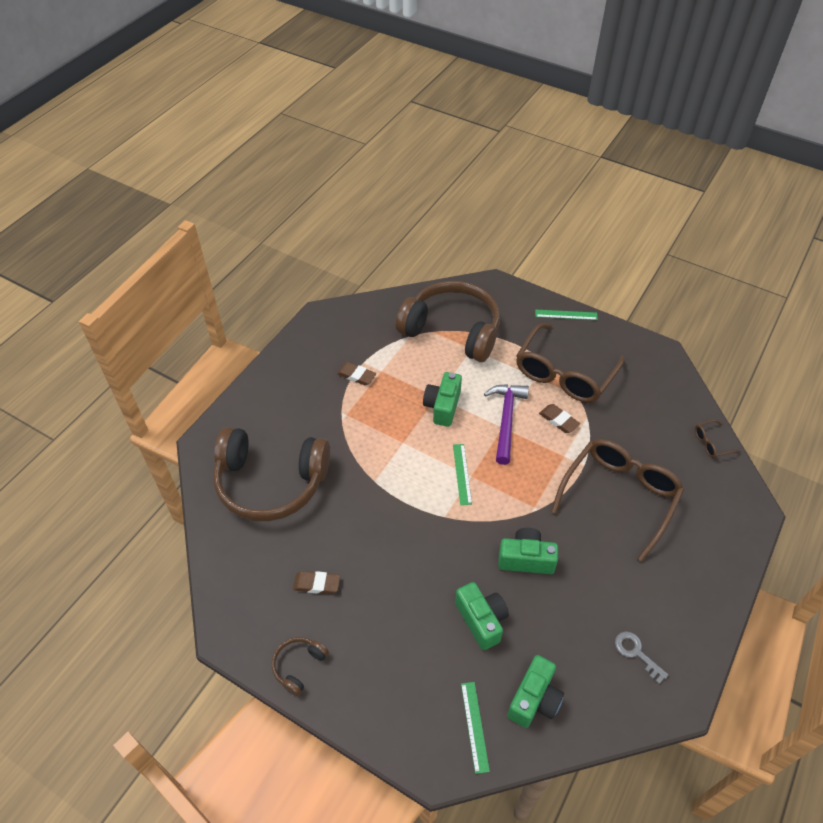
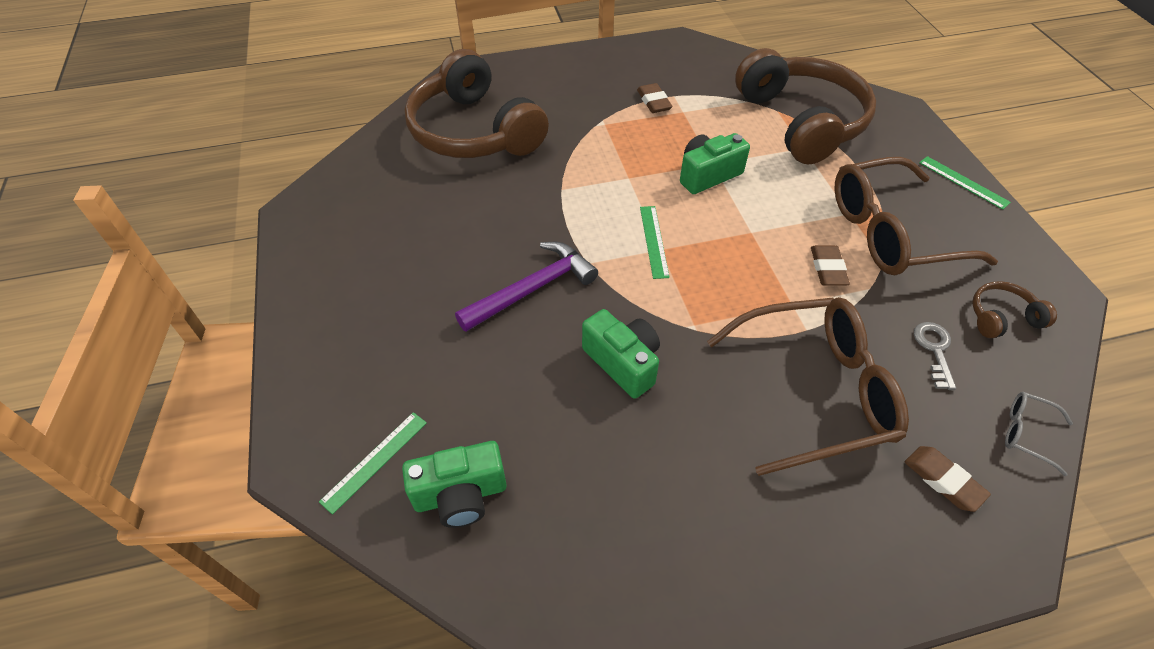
camera: 45 degrees right, 0 degrees up
(299, 666) = (310, 277): brown headphones -> brown headphones (1002, 317)
(317, 584) = (407, 229): brown eraser -> brown eraser (943, 480)
(462, 474) = (653, 241): green ruler -> green ruler turned 45 degrees counterclockwise
(481, 620) = (505, 377): green camera -> none
(506, 420) = (764, 228): purple hammer -> purple hammer (533, 289)
(636, 653) = (630, 562): grey key -> grey key (934, 350)
(711, 443) = (1026, 433): brown glasses -> grey glasses

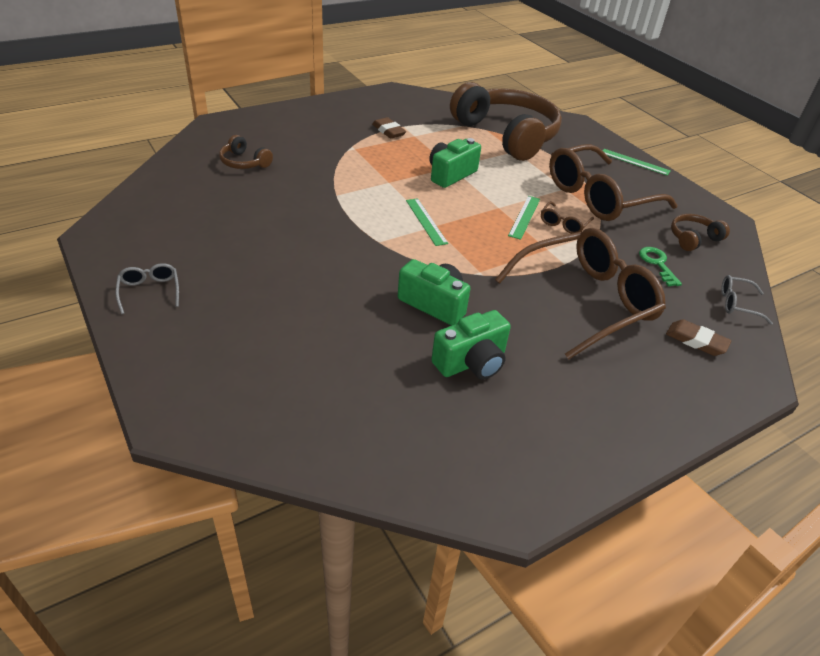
camera: 20 degrees left, 10 degrees down
(324, 293) = (150, 291): none -> grey glasses
(375, 461) = (247, 405): green ruler -> green ruler (524, 217)
(460, 495) = (335, 416): green camera -> green camera (471, 362)
(474, 131) = (244, 162): brown headphones -> brown headphones, size x0.42
(533, 289) = (339, 265): purple hammer -> none
(827, 268) = (563, 224): brown eraser -> brown glasses
(934, 350) = (657, 264): grey key -> green key

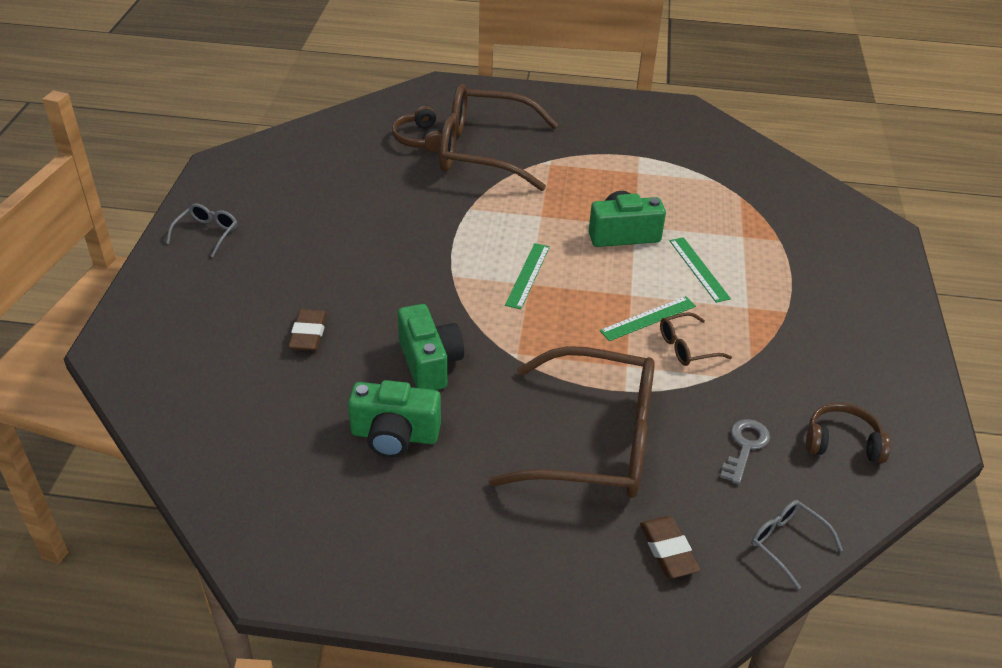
camera: 40 degrees right, 0 degrees up
(388, 131) = (614, 156): brown eraser -> brown eraser (308, 334)
(507, 135) = (759, 212): brown headphones -> none
(598, 197) = (779, 335): brown glasses -> brown glasses (483, 151)
(634, 162) = (900, 314): green ruler -> green ruler (699, 269)
(657, 264) = (745, 447): green key -> grey key

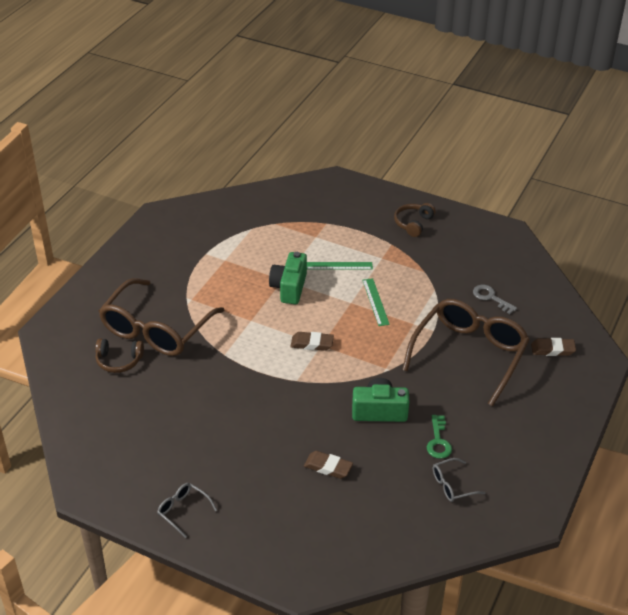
camera: 70 degrees left, 0 degrees up
(394, 435) = (438, 441): green camera -> green key
(527, 275) = (312, 344): green ruler -> brown eraser
(686, 347) = (406, 294): brown glasses -> none
(787, 543) = (558, 306): grey glasses -> grey glasses (452, 485)
(842, 442) = (498, 261): brown headphones -> brown headphones (413, 223)

